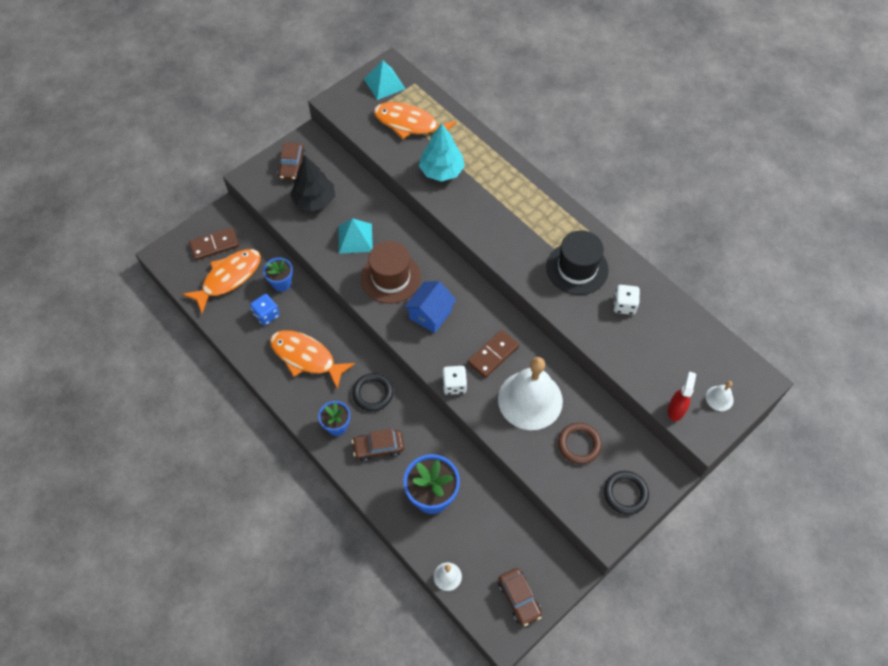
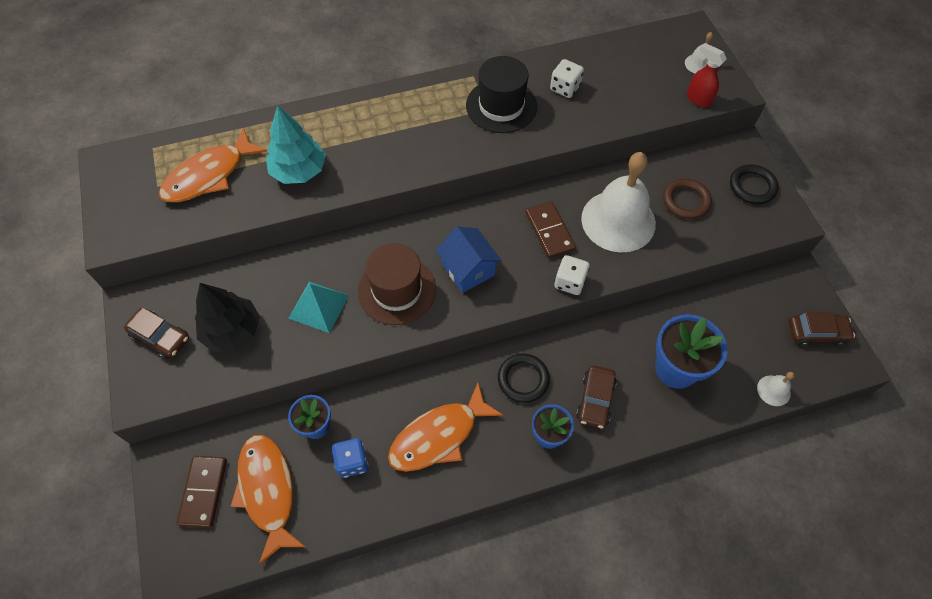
camera: 65 degrees left, 0 degrees up
(384, 83) = (128, 177): turquoise pyramid -> none

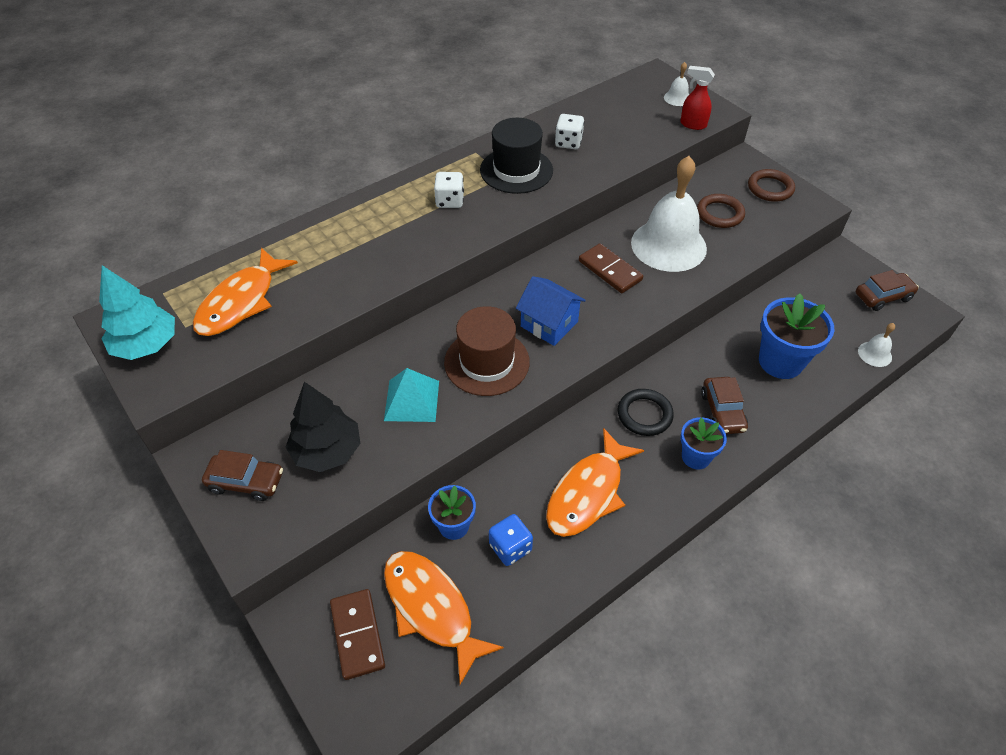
camera: 20 degrees left, 10 degrees down
(299, 171) = (339, 273): turquoise tree -> turquoise tree (146, 345)
(570, 282) = (652, 308): white dice -> white dice (450, 201)
(752, 186) = (770, 188): black ring -> brown ring

